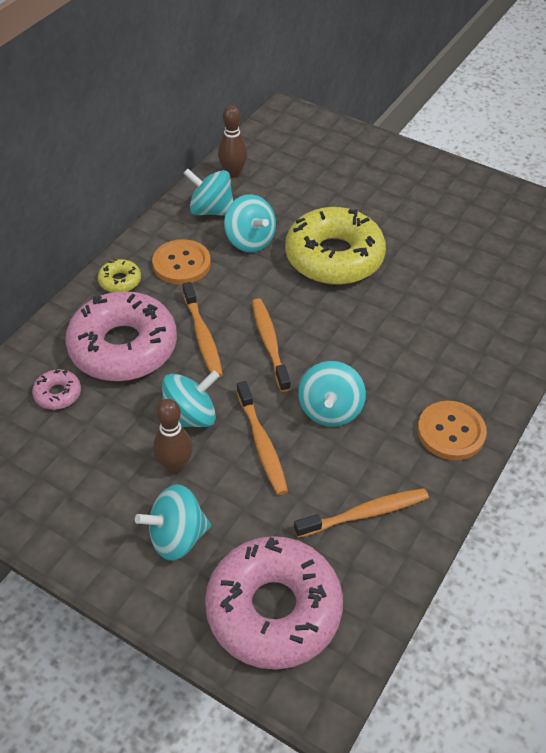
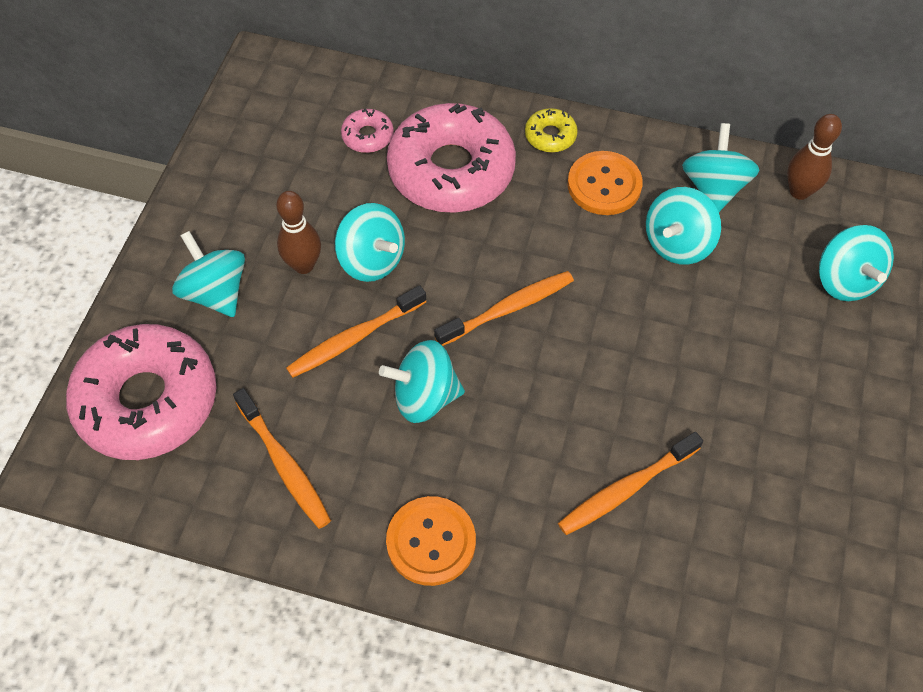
camera: 75 degrees right, 10 degrees up
(203, 336) = (494, 239): orange toothbrush -> orange toothbrush (626, 489)
(310, 175) = (845, 280): none -> turquoise spinning top
(334, 257) = (690, 345): yellow donut -> none

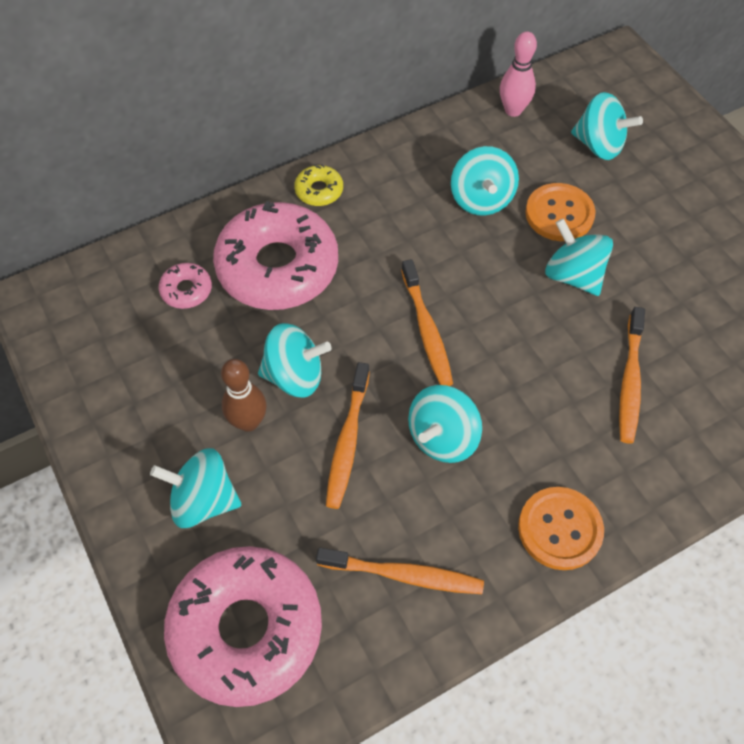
camera: 45 degrees left, 0 degrees up
(508, 308) = (427, 330): orange toothbrush -> orange toothbrush turned 150 degrees clockwise
(604, 185) = (392, 197): orange button -> orange button (559, 214)
(714, 188) = (462, 146): turquoise spinning top -> turquoise spinning top (573, 275)
(799, 191) = (513, 110): brown bowling pin -> pink bowling pin

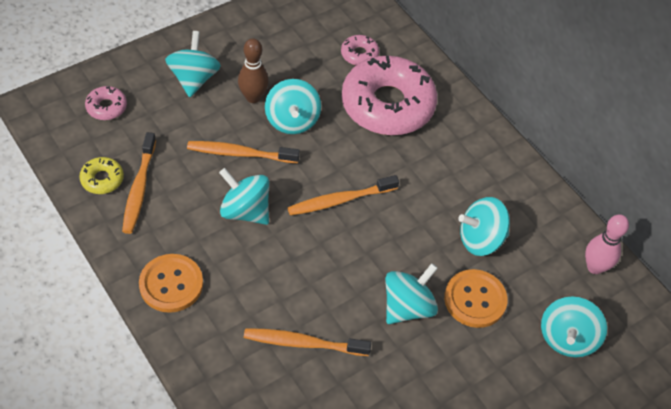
camera: 80 degrees right, 5 degrees down
(246, 629) = (106, 107): pink donut -> pink donut, size x0.42
(319, 191) = (467, 126): yellow donut -> yellow donut (102, 179)

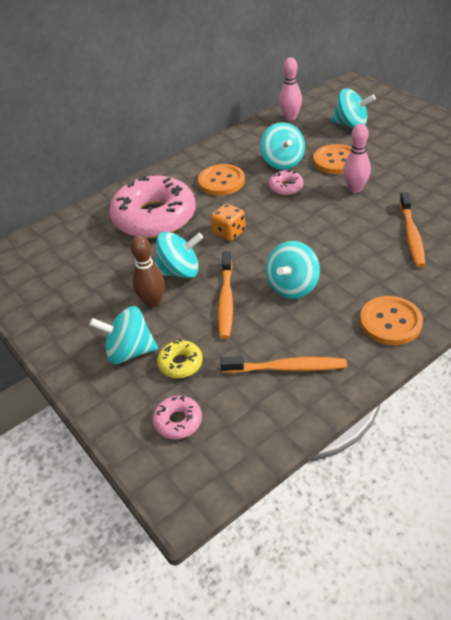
camera: 85 degrees left, 10 degrees down
(102, 179) = (282, 402): yellow donut -> yellow donut (180, 363)
(340, 200) = (265, 232): orange toothbrush -> none
(346, 168) = (229, 232): none -> orange dice
(359, 54) = (94, 239): pink donut -> pink donut (286, 187)
(407, 307) = (355, 189): turquoise spinning top -> pink bowling pin
(447, 171) = (221, 181): none -> orange button

